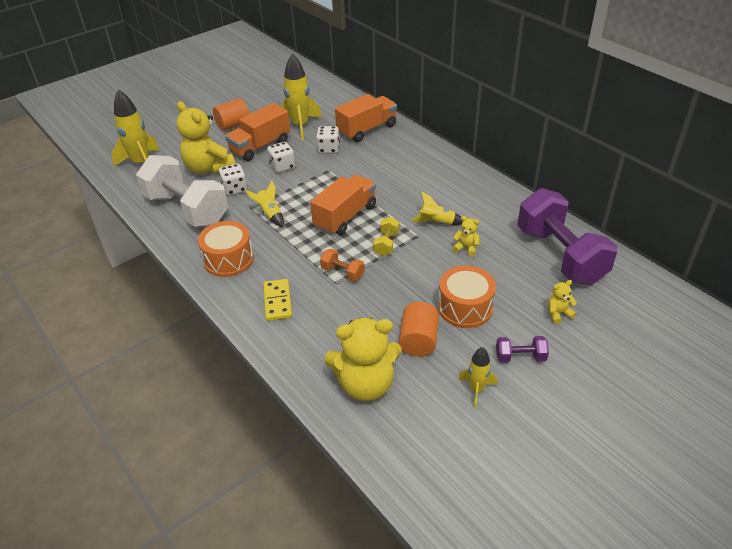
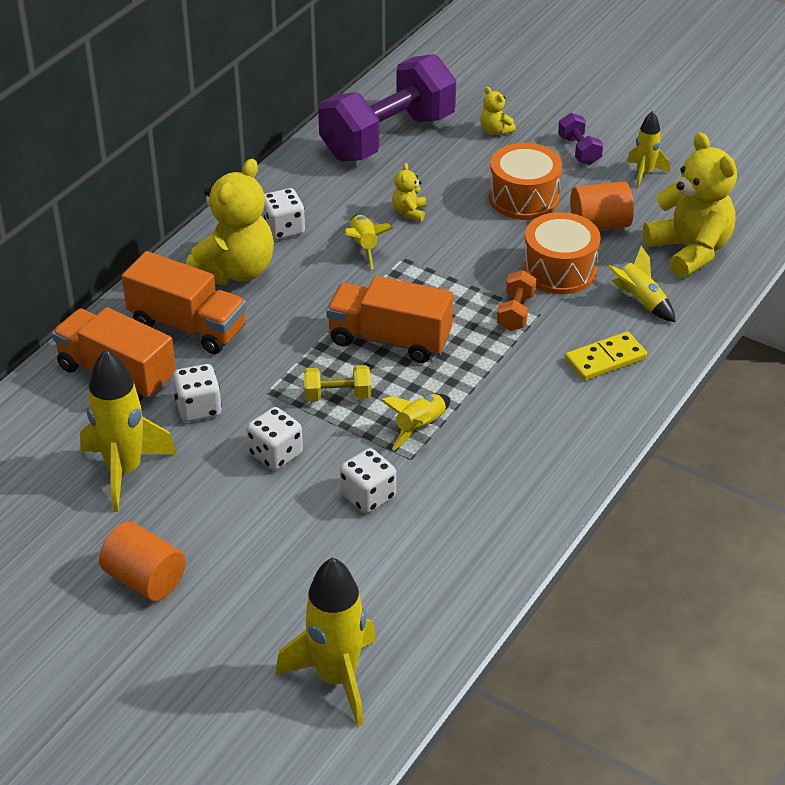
camera: 110 degrees left, 0 degrees up
(187, 209) = (453, 540): white dumbbell -> none
(208, 168) = (316, 559): yellow teddy bear -> yellow teddy bear (234, 271)
(228, 259) = (550, 438): orange drum -> orange drum (559, 270)
(260, 146) = (216, 507): orange truck -> orange truck (188, 326)
(323, 336) = (641, 301): none -> yellow rocket
(386, 244) = (434, 284): yellow dumbbell -> yellow dumbbell (337, 395)
(466, 194) = (283, 229): none -> white dice

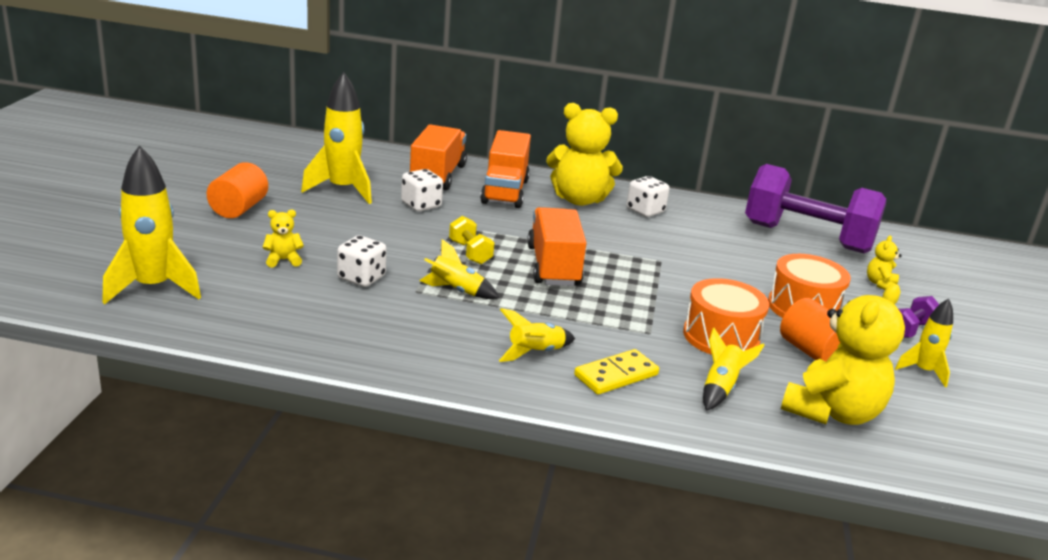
camera: 65 degrees right, 15 degrees down
(275, 454) = (389, 237): white dice -> none
(364, 246) = (658, 243): yellow rocket -> yellow rocket (535, 353)
(409, 212) = (721, 257): yellow teddy bear -> yellow teddy bear (283, 260)
(516, 312) = (639, 320): orange dumbbell -> none
(605, 359) = (616, 375): yellow domino -> yellow domino turned 75 degrees counterclockwise

